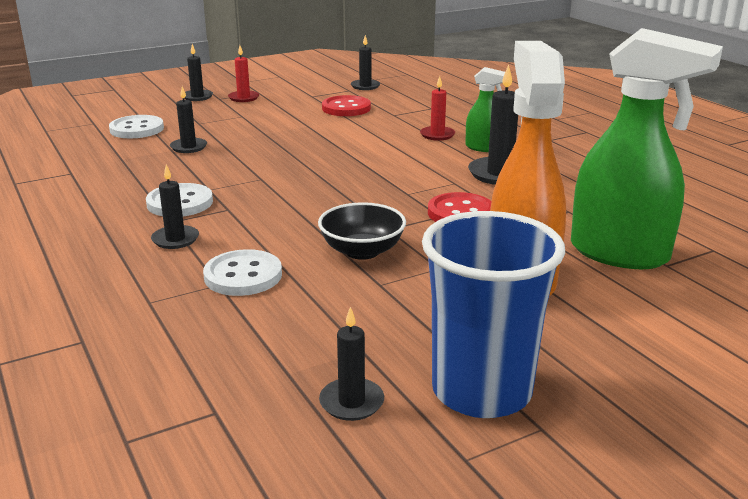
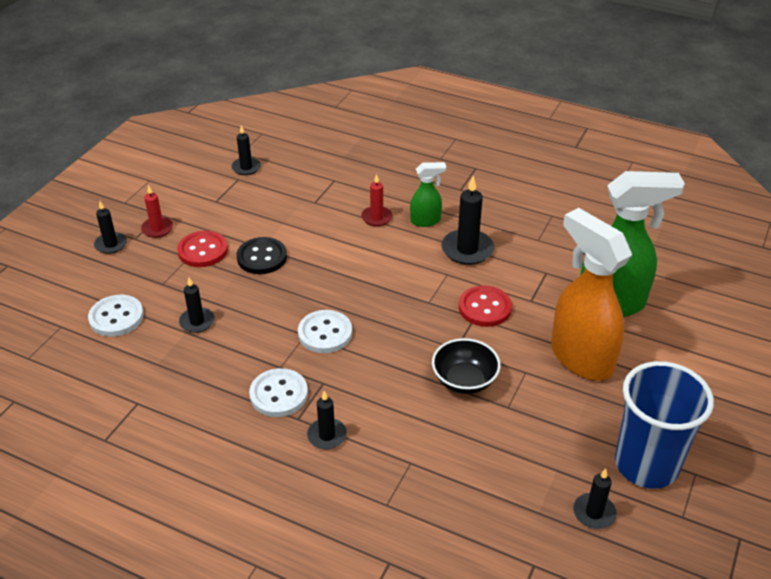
camera: 35 degrees left, 15 degrees up
(243, 276) = (417, 446): white button -> white button (325, 333)
(298, 130) = (262, 257): none -> black button
(346, 108) = (266, 208): red button -> red button (203, 250)

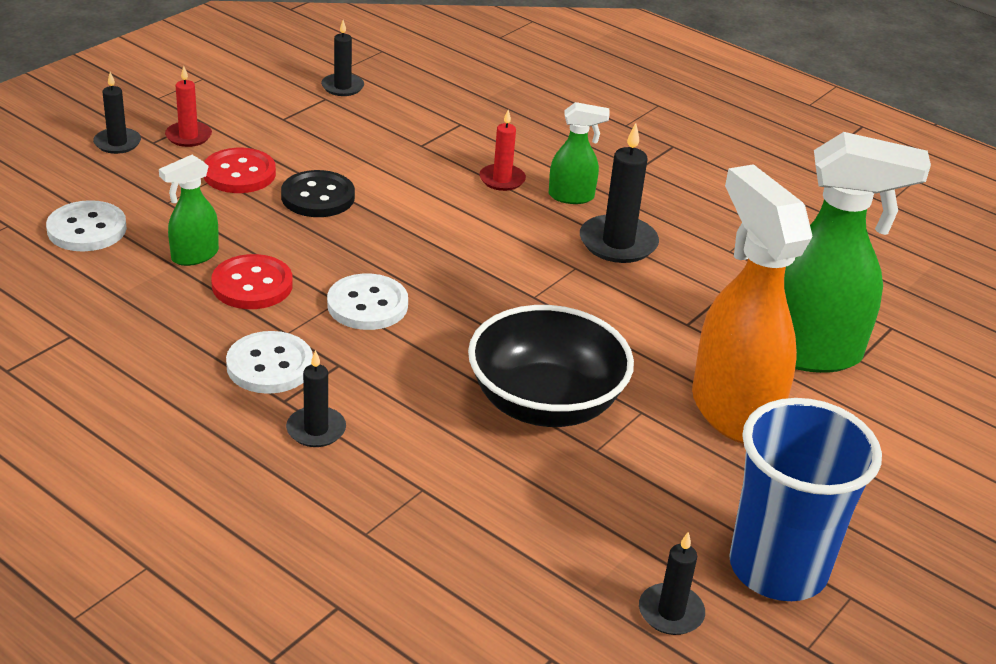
camera: 10 degrees right, 5 degrees down
(197, 322) = (194, 256): black candle -> green spray bottle
(464, 380) = (545, 403): black bowl -> black bowl, size x1.58
(484, 308) = (613, 319): red button -> red button (252, 285)

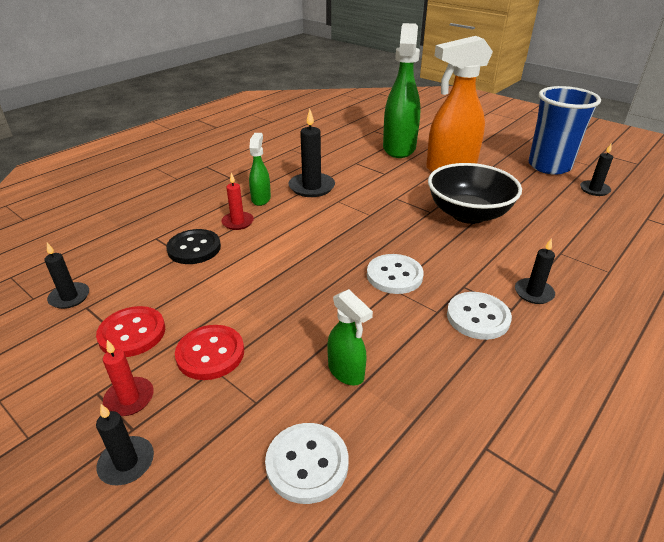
camera: 85 degrees left, 0 degrees up
(252, 285) = (382, 333): red button -> red button (132, 333)
(318, 197) = (254, 304): black button -> black button (194, 248)

